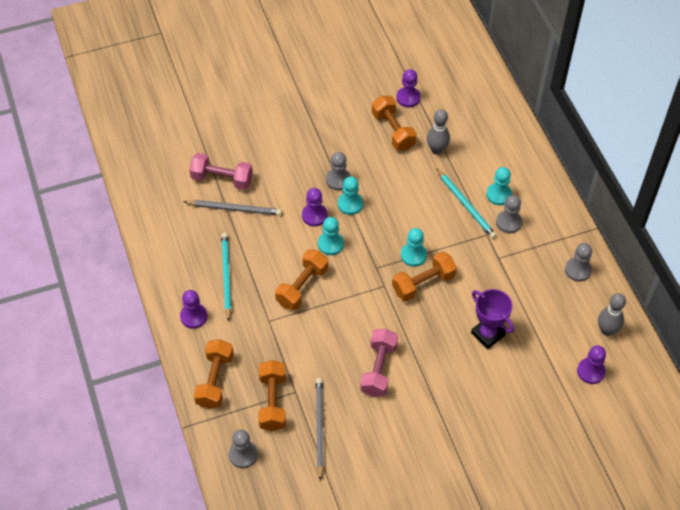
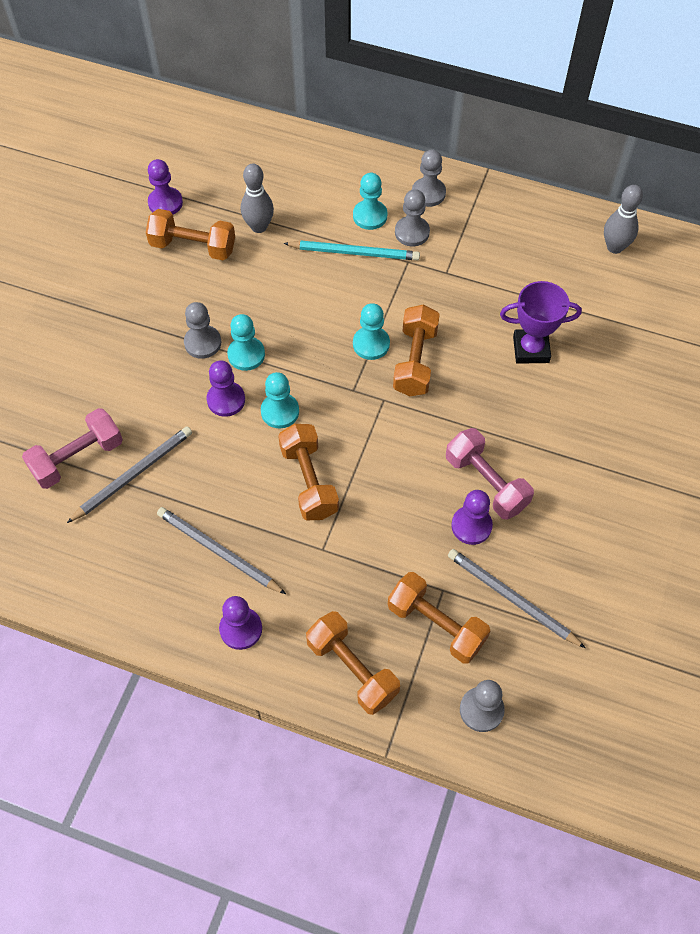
camera: 50 degrees left, 5 degrees up
(226, 276) = (218, 551): turquoise pencil -> grey pencil
(578, 270) = (523, 218): grey pawn -> grey pawn (428, 193)
(590, 371) = (651, 295): purple pawn -> purple pawn (471, 526)

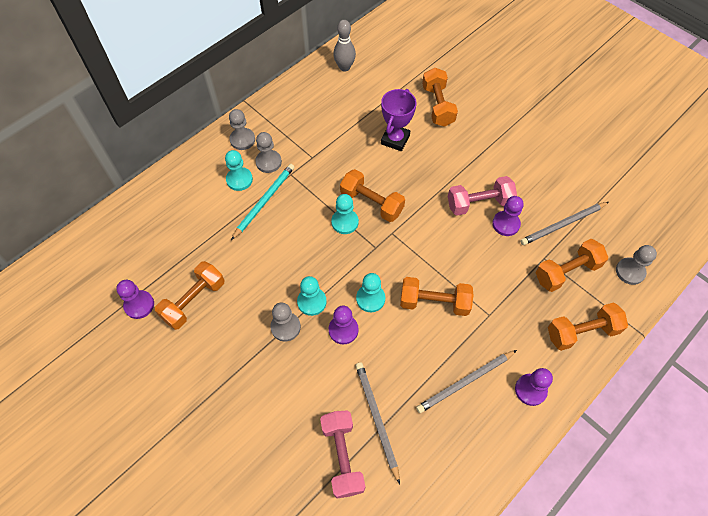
camera: 65 degrees left, 0 degrees up
(259, 227) = (204, 250): grey bowling pin -> none
(622, 377) = (437, 106): none -> orange dumbbell

